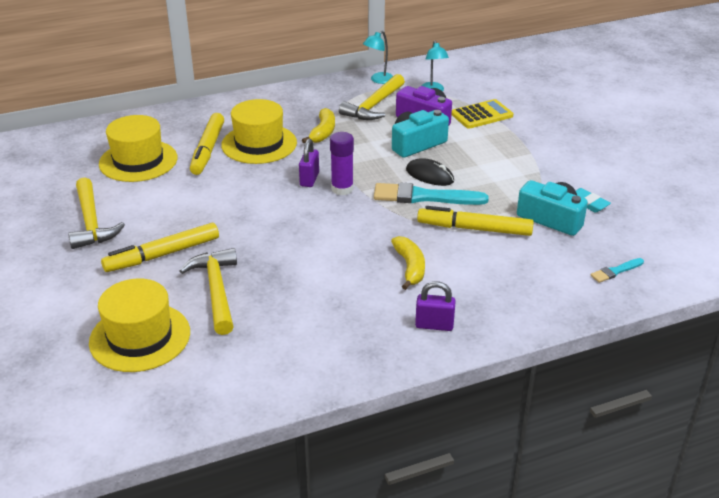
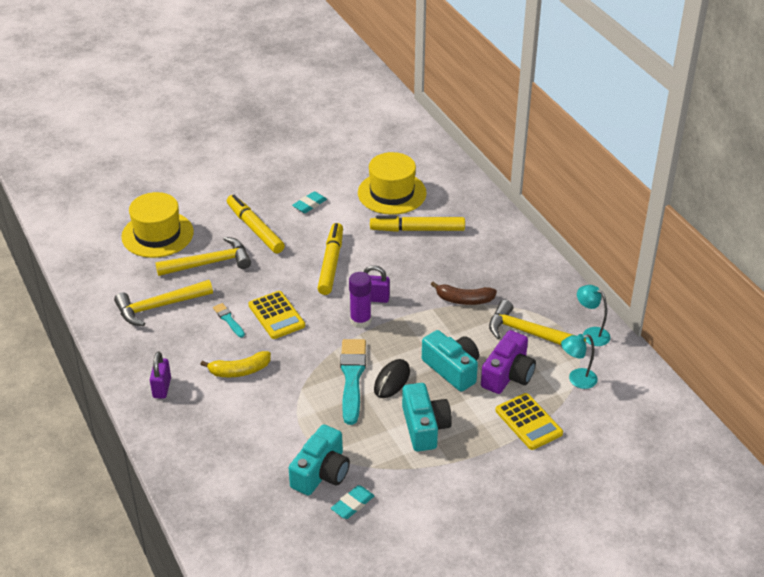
camera: 85 degrees right, 5 degrees up
(91, 222) = (297, 186): yellow hammer -> yellow hammer (159, 306)
(133, 214) = (309, 204): none -> turquoise eraser
(259, 144) = (433, 260): yellow hat -> none
(323, 132) = (464, 300): yellow banana -> brown banana
(324, 241) = (276, 315): none -> yellow calculator
(474, 229) = (300, 414): yellow marker -> yellow marker (331, 263)
(489, 162) = (424, 427): none -> turquoise camera
(615, 271) = (234, 516): turquoise brush -> turquoise brush (228, 319)

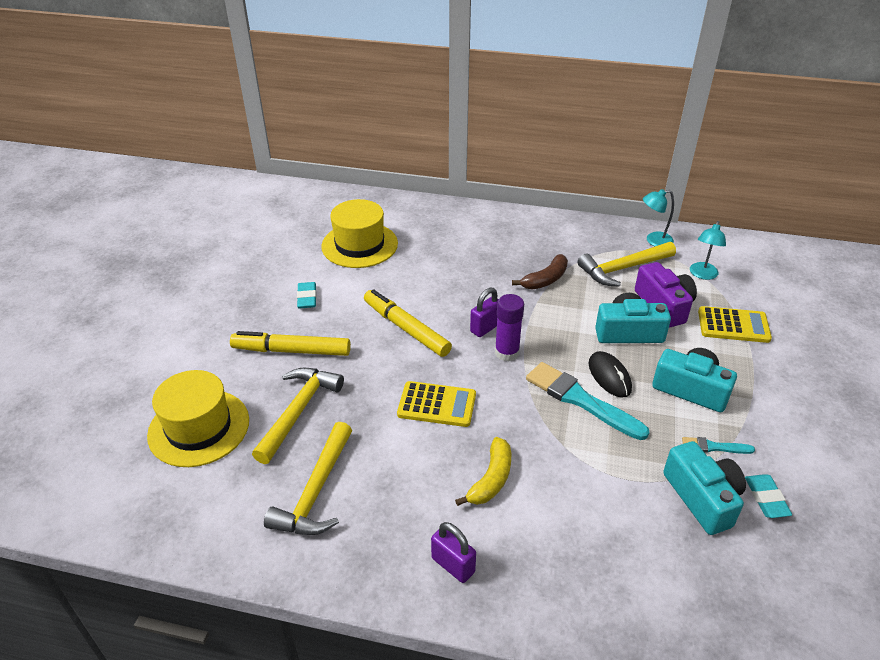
camera: 50 degrees left, 0 degrees up
(228, 319) = (402, 444): turquoise brush -> turquoise brush (714, 447)
(417, 230) = (425, 257): yellow marker -> none

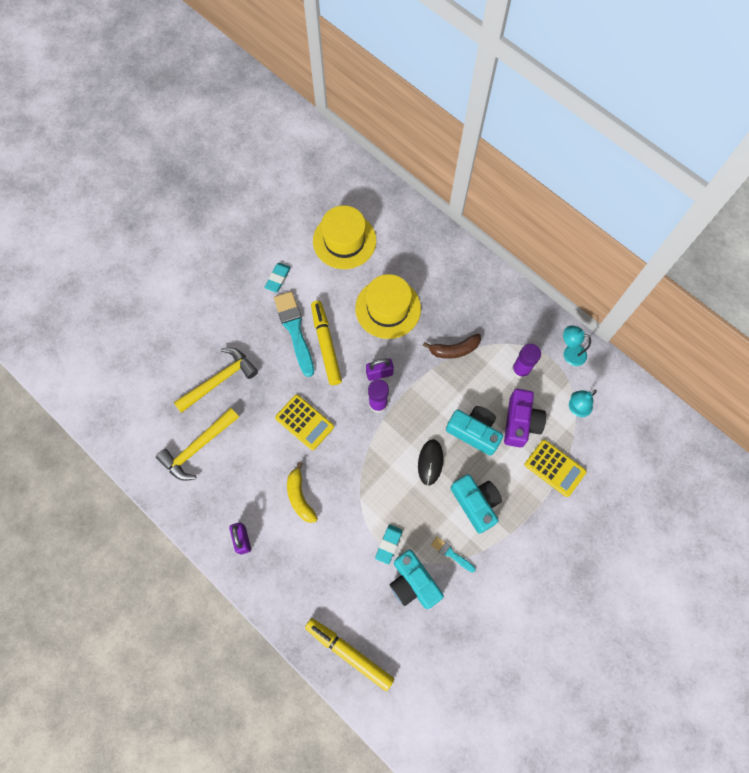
camera: 30 degrees right, 30 degrees up
(199, 427) = (157, 361): yellow hat -> yellow hat (388, 308)
(291, 351) = (242, 325): yellow marker -> yellow marker (349, 653)
(491, 479) = (300, 497): yellow banana -> yellow banana turned 105 degrees clockwise
(581, 400) = (397, 470): turquoise brush -> turquoise brush (295, 330)
(623, 269) = (520, 370): yellow hammer -> purple glue stick
(702, 498) = (413, 583): turquoise camera -> turquoise camera turned 135 degrees clockwise
(766, 498) = (451, 606): turquoise eraser -> turquoise eraser (388, 544)

